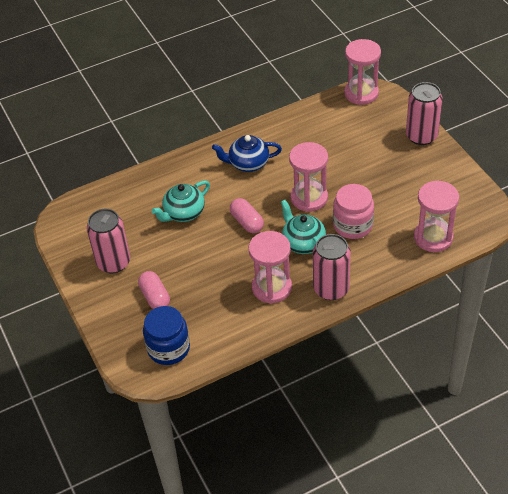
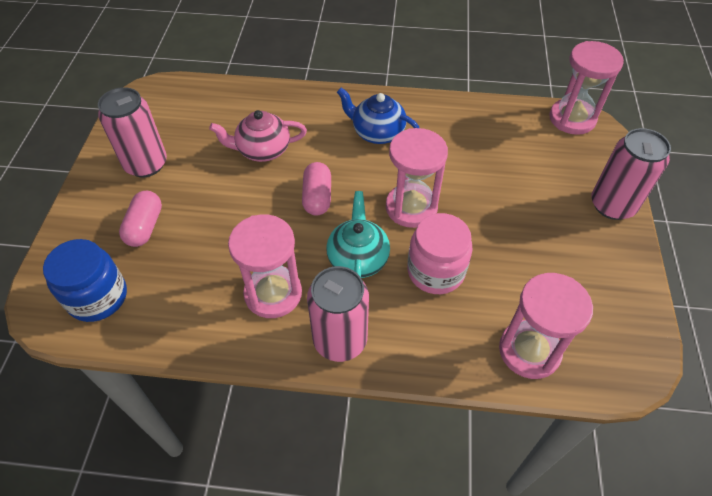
camera: 30 degrees right, 5 degrees up
(183, 213) = (262, 150): turquoise teapot -> pink teapot

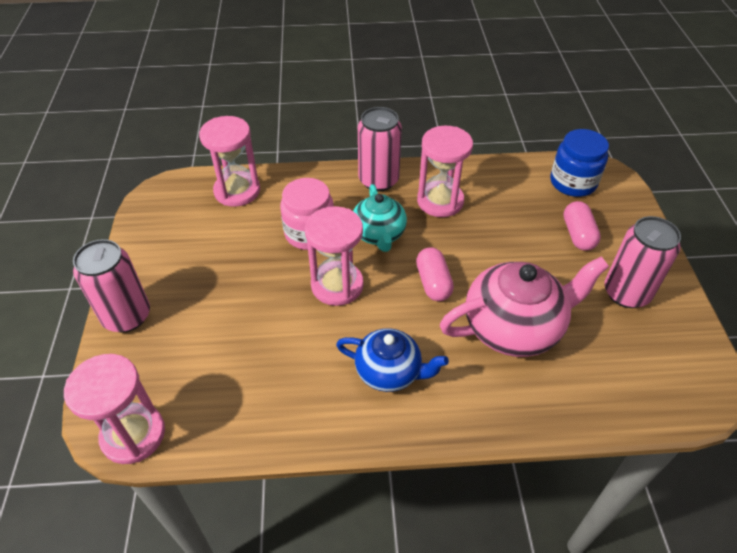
camera: 170 degrees right, 5 degrees down
(262, 150) = (514, 327): pink teapot -> pink teapot, size x1.60

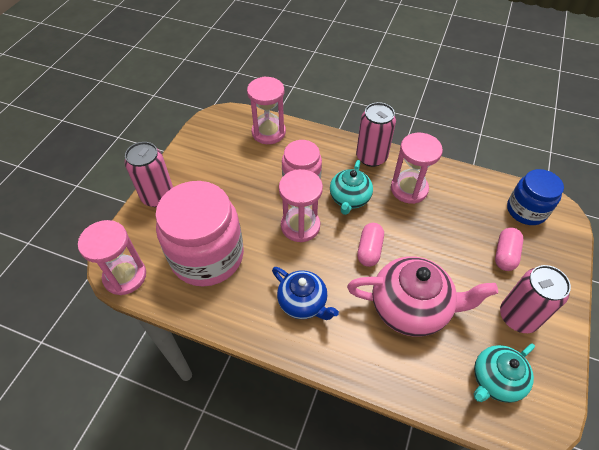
camera: 25 degrees right, 5 degrees up
(236, 364) = (207, 256): none -> pink jar
(641, 367) = (495, 380): none -> turquoise teapot

